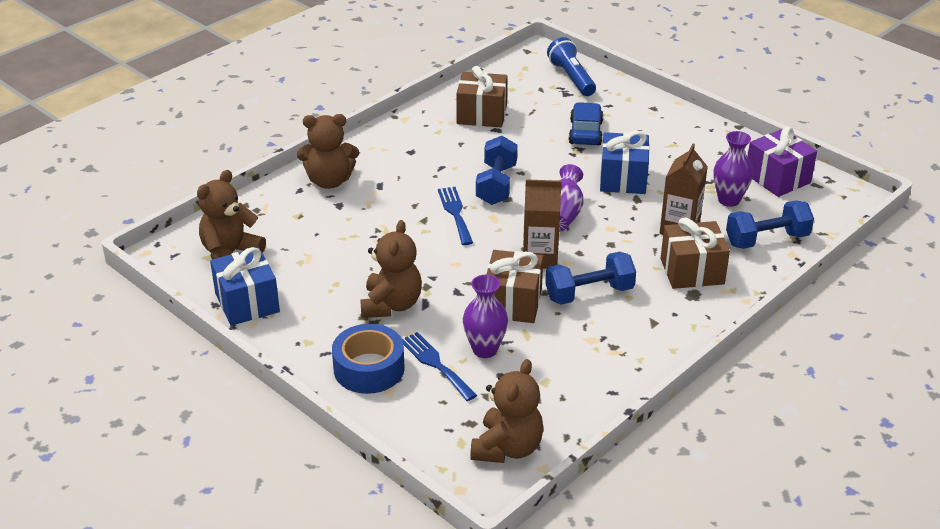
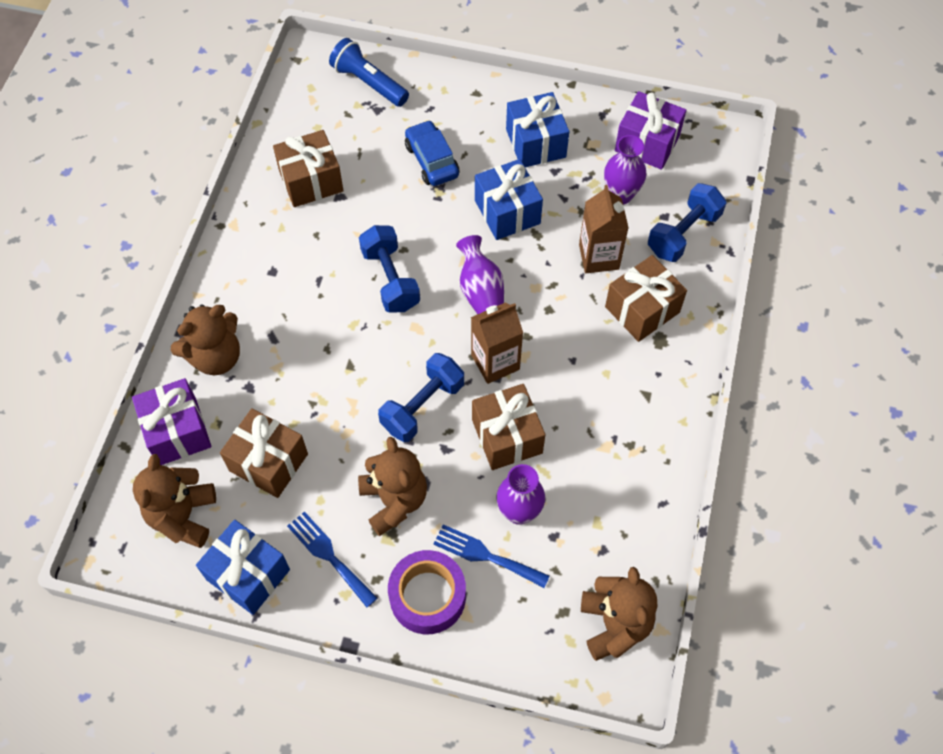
camera: 30 degrees left, 25 degrees up
(267, 209) = (177, 431): none -> purple gift
(316, 249) = (268, 462): none -> brown gift
(369, 368) = (427, 596): blue tape -> purple tape
(455, 213) = (375, 340): blue fork -> blue fork (329, 556)
(589, 293) = (568, 387): blue dumbbell -> blue dumbbell (422, 406)
(680, 149) = (535, 143): none -> blue gift

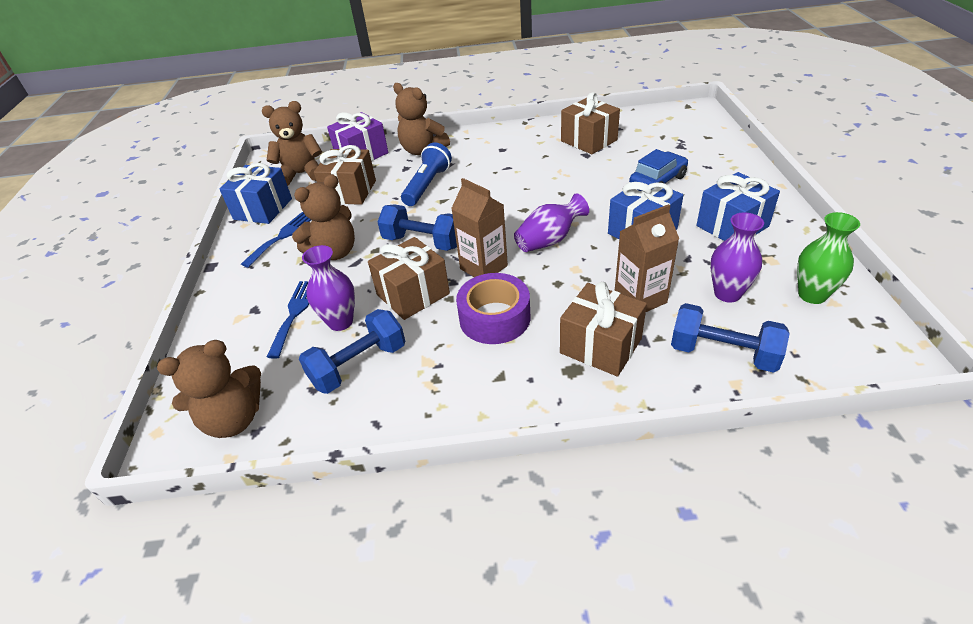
camera: 75 degrees right, 20 degrees down
(369, 83) = (700, 136): blue flashlight -> blue flashlight (427, 185)
(390, 279) = (529, 195): blue dumbbell -> blue dumbbell (359, 365)
(427, 596) = (253, 292): purple tape -> purple tape (494, 318)
(647, 143) = (812, 295): purple gift -> green vase

